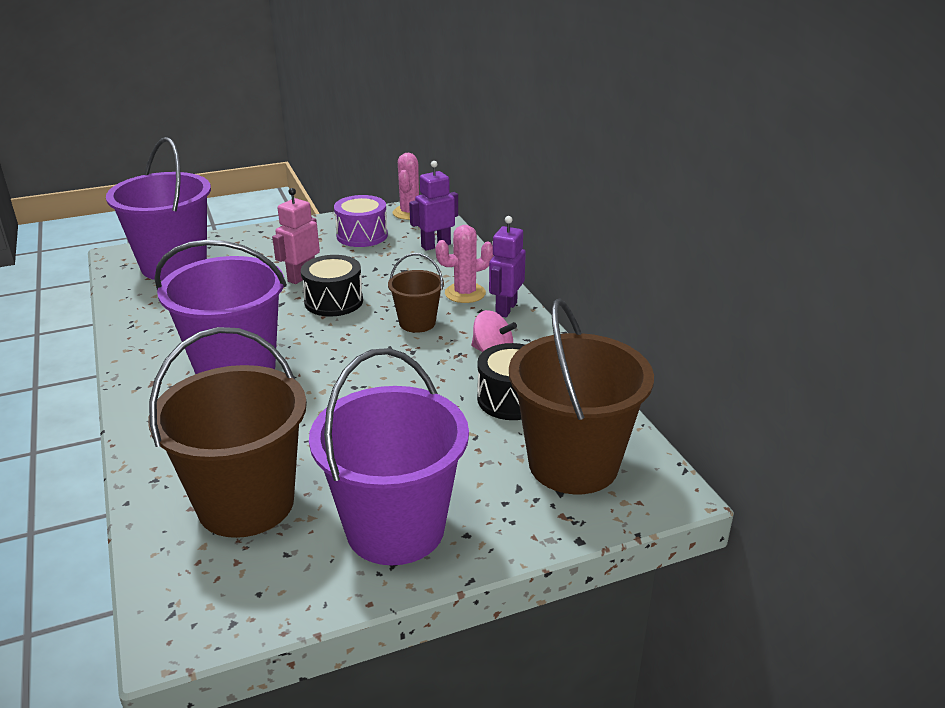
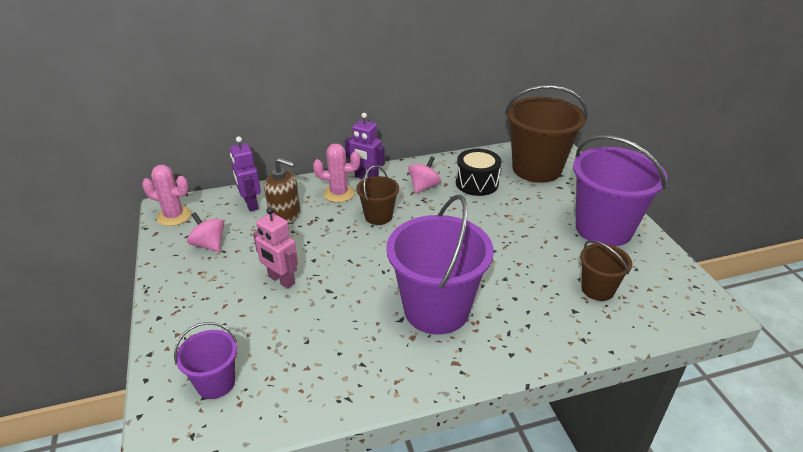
camera: 85 degrees left, 5 degrees up
(174, 265) = (216, 383): purple bucket -> purple bucket, size x0.51
(246, 503) = (597, 289): brown bucket -> brown bucket, size x0.51
(334, 301) = (334, 259): black drum -> none
(362, 235) = (209, 245): purple drum -> pink spinning top
(414, 266) = (285, 216): none -> brown soap dispenser
(465, 293) = (339, 193): pink cactus -> pink cactus turned 75 degrees counterclockwise

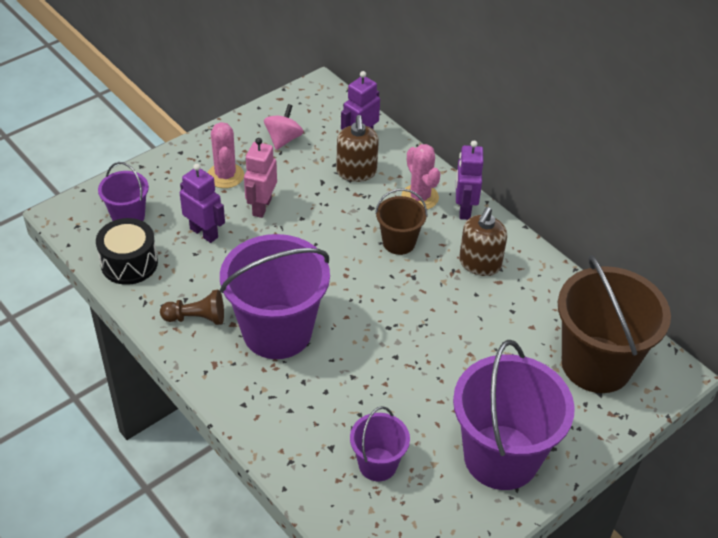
camera: 65 degrees right, 10 degrees up
(174, 216) = (310, 98): pink cactus -> pink cactus (225, 176)
(284, 327) = (204, 233): none -> purple robot
(391, 361) = (196, 318): none -> brown pawn
(424, 186) = (480, 263): pink spinning top -> brown soap dispenser
(477, 183) = (520, 310): black drum -> black drum (129, 263)
(597, 289) = (377, 464): brown bucket -> purple bucket

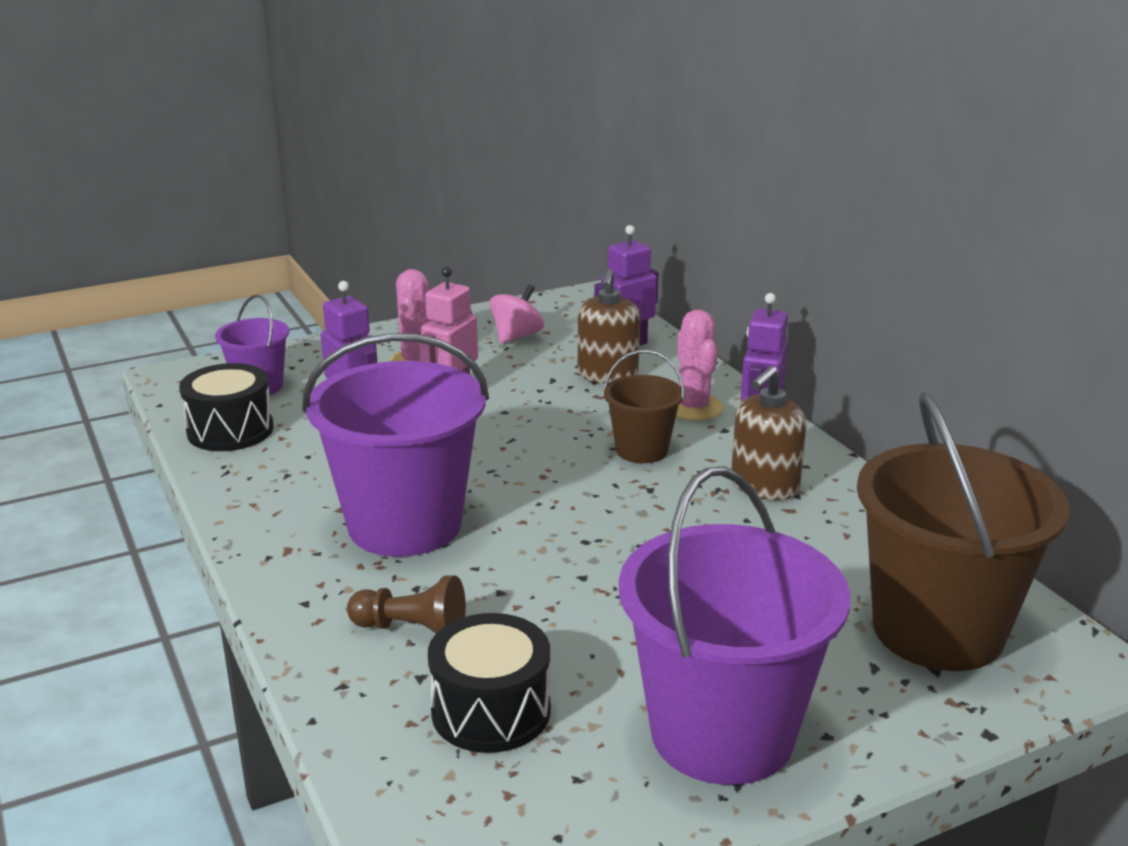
camera: 15 degrees right, 20 degrees down
(196, 318) = (291, 496): brown pawn -> brown pawn (412, 629)
(377, 464) = (491, 711): purple bucket -> black drum

